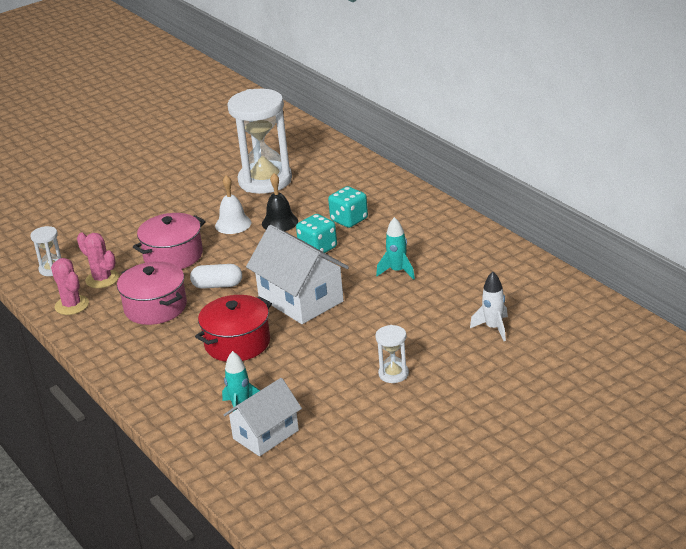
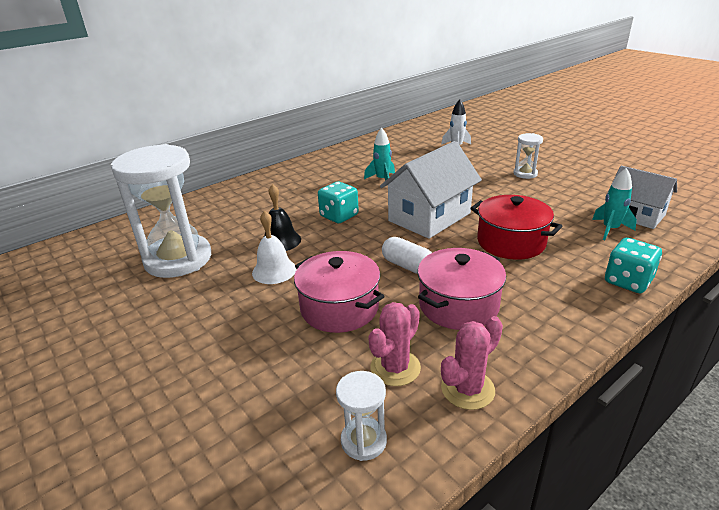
camera: 95 degrees left, 0 degrees up
(217, 285) = (407, 266): white capsule -> white capsule turned 45 degrees counterclockwise
(349, 220) = (289, 205): turquoise dice -> turquoise dice (628, 281)

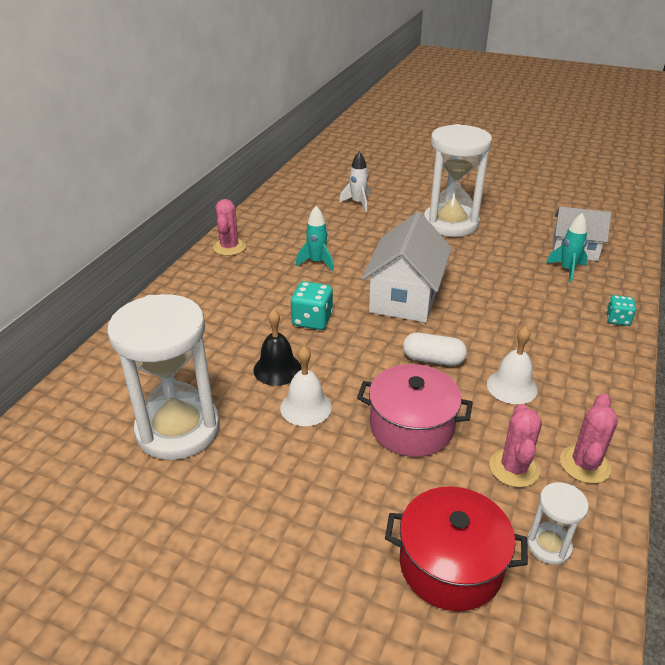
camera: 30 degrees left, 5 degrees up
(328, 159) = (229, 247): none -> pink cactus
(458, 305) = (512, 386): pink pot -> white bell
(511, 242) = (500, 306): red pot -> red pot (450, 564)
(525, 174) = (450, 223): white hourglass -> white hourglass, size x2.25
(628, 281) = (617, 319): turquoise dice -> turquoise dice, size x0.64

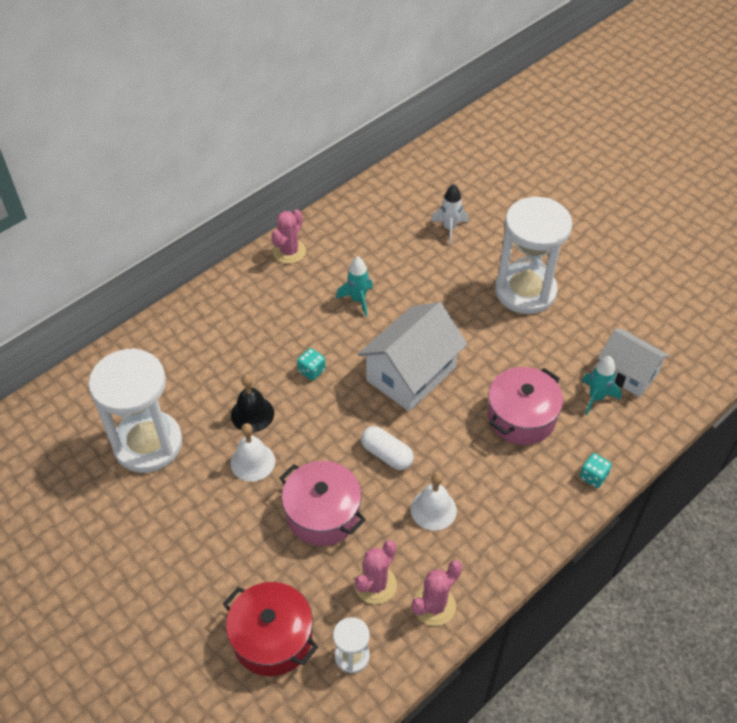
camera: 25 degrees right, 15 degrees up
(312, 320) = (311, 371): turquoise dice -> turquoise dice, size x0.64
(522, 299) = (521, 417): none -> pink pot

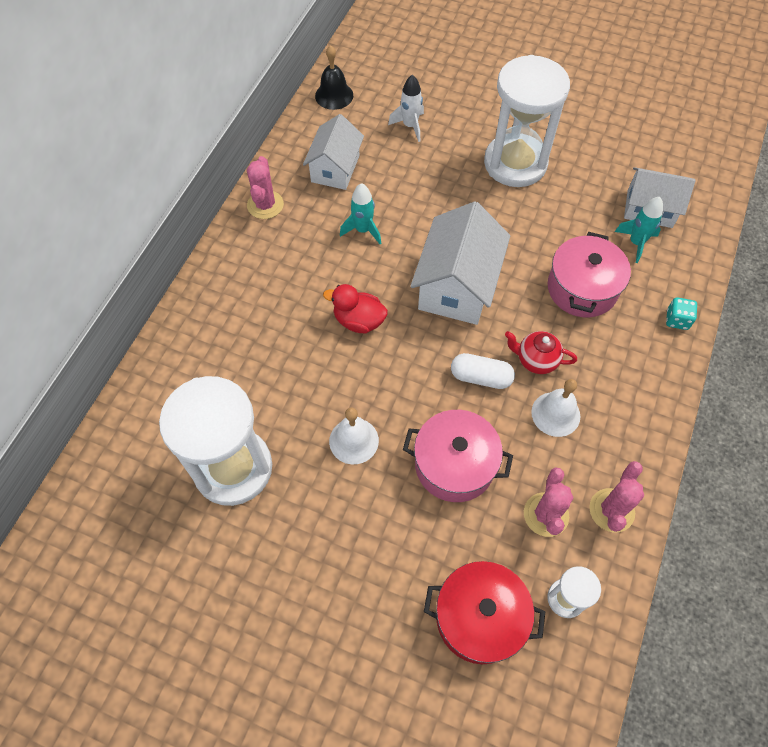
camera: 25 degrees left, 10 degrees up
(252, 414) = (324, 390): black bell -> black bell (334, 95)
(311, 371) = (359, 321): turquoise dice -> red duck
(364, 242) = (335, 169): none -> white house
(443, 460) = (536, 360): none -> red teapot

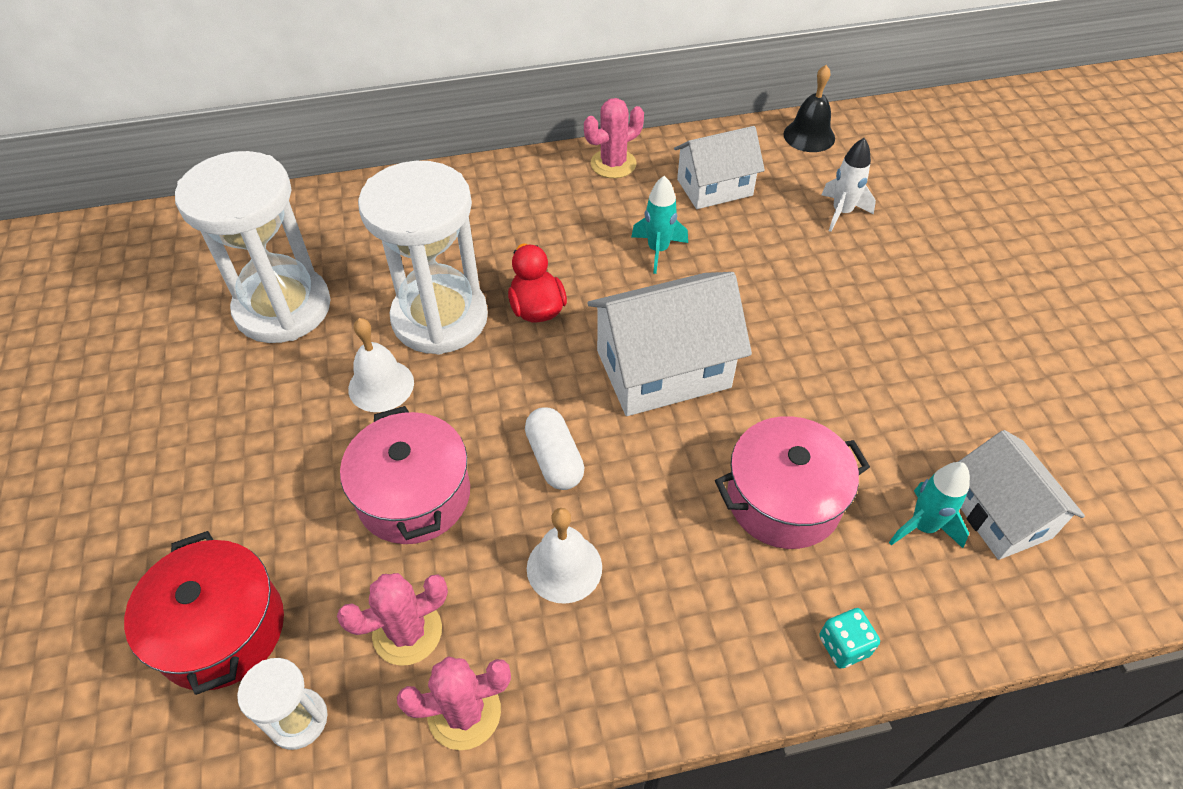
camera: 55 degrees right, 10 degrees down
(515, 163) = (901, 331): white hourglass -> white hourglass (440, 318)
(536, 360) = (627, 504): red teapot -> none

